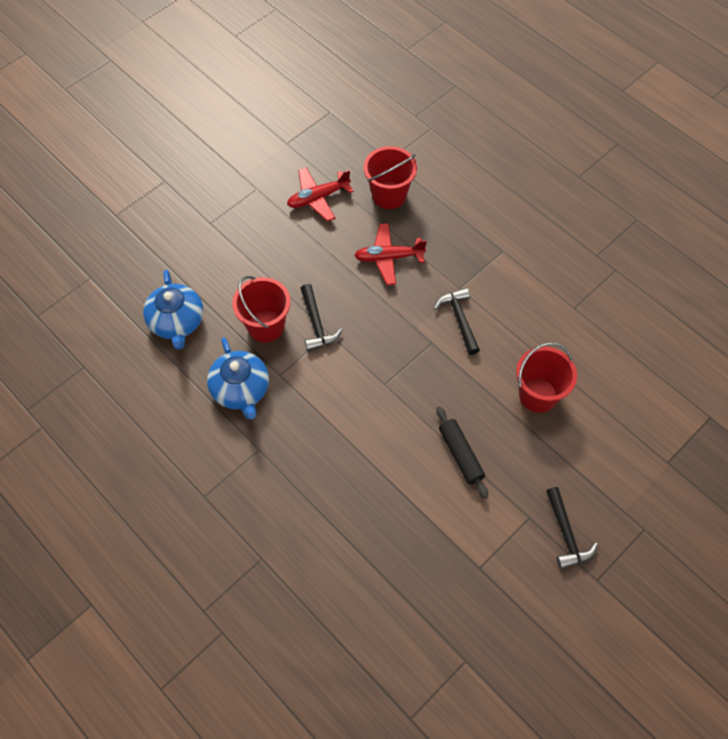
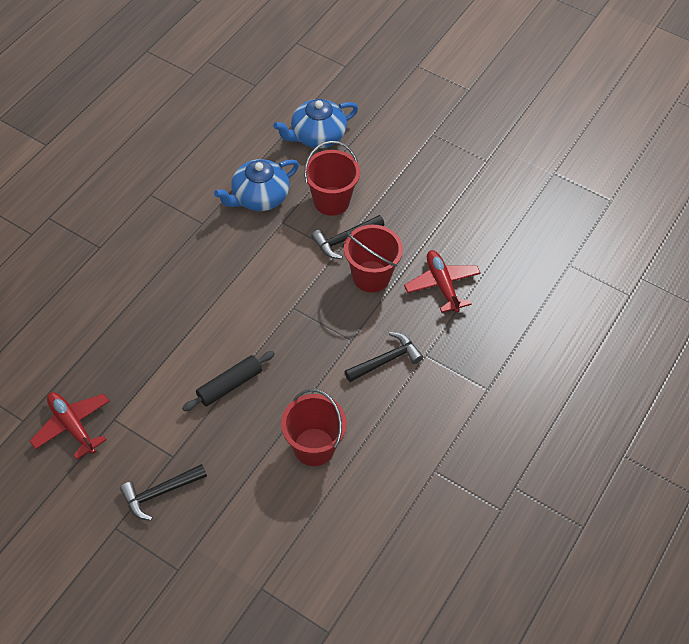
camera: 75 degrees right, 5 degrees down
(318, 198) = (494, 211): red plane -> red plane (72, 426)
(389, 195) = (521, 271): red bucket -> red bucket (371, 276)

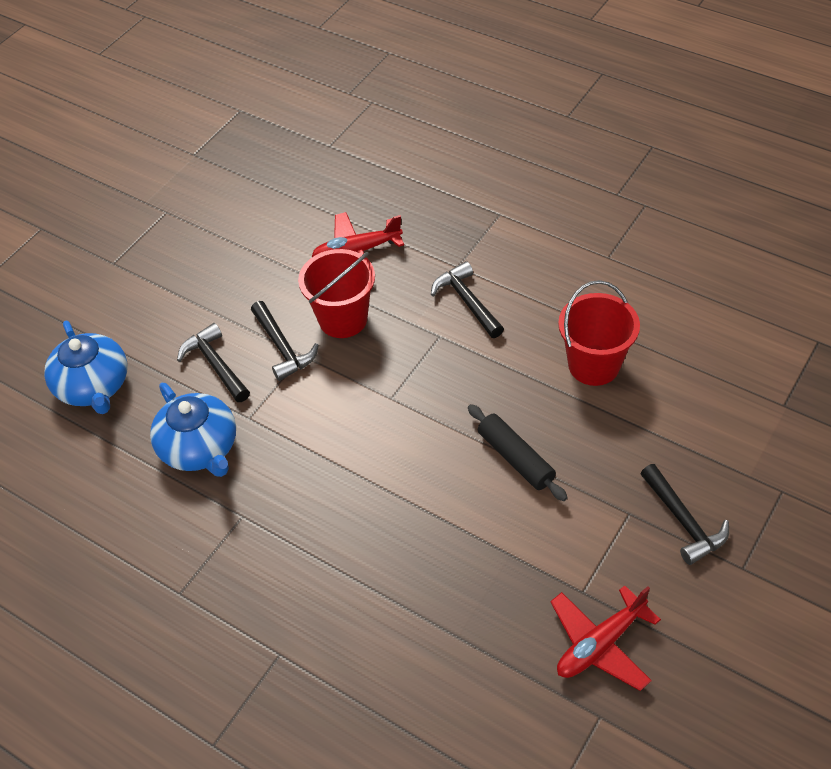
camera: 85 degrees left, 5 degrees down
(331, 201) = (215, 365): red bucket -> black hammer

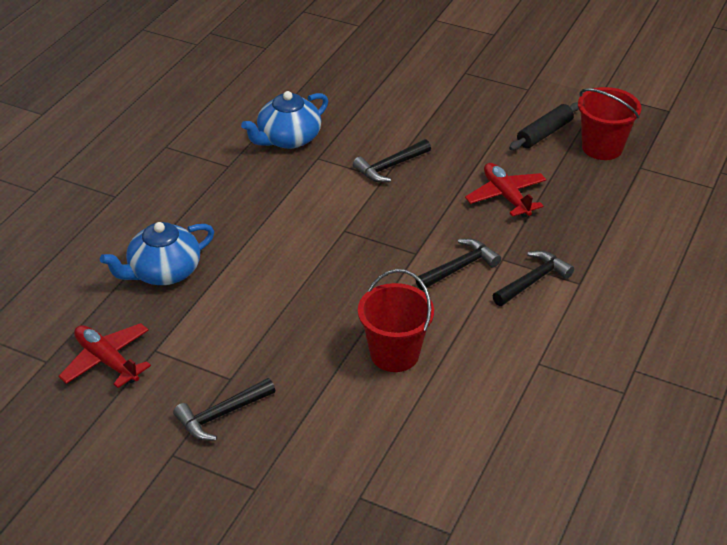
camera: 80 degrees right, 10 degrees down
(94, 386) = (341, 83): blue teapot -> blue teapot (163, 272)
(215, 365) = (368, 135): black hammer -> black hammer (533, 281)
(343, 319) = (426, 196): red bucket -> red bucket (602, 147)
(516, 458) = (286, 306): black rolling pin -> black rolling pin (544, 134)

